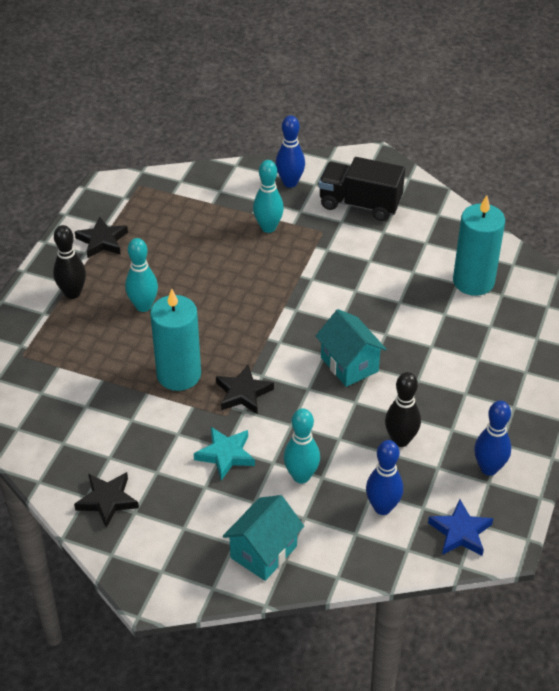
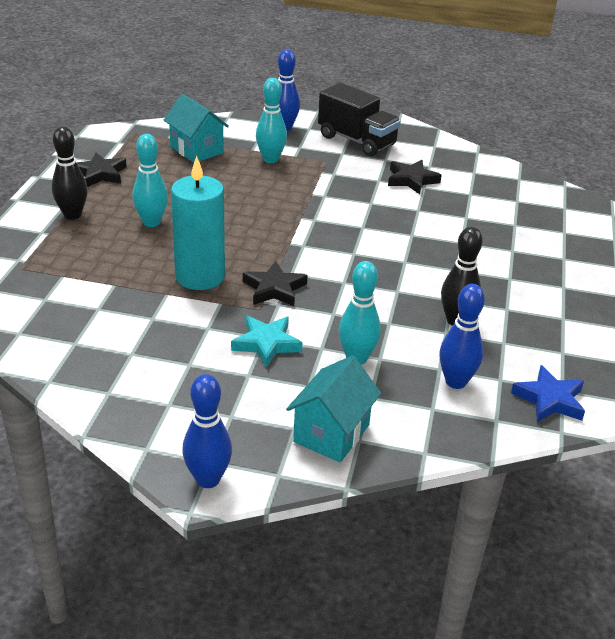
camera: 10 degrees left, 10 degrees down
(107, 501) = (134, 395): black star -> black star (411, 180)
(349, 364) = (382, 260): turquoise house -> turquoise house (196, 150)
(360, 204) = (357, 141): black truck -> black truck turned 150 degrees counterclockwise
(473, 281) = (486, 192): turquoise candle -> none
(489, 468) = (558, 340): blue bowling pin -> blue bowling pin (208, 479)

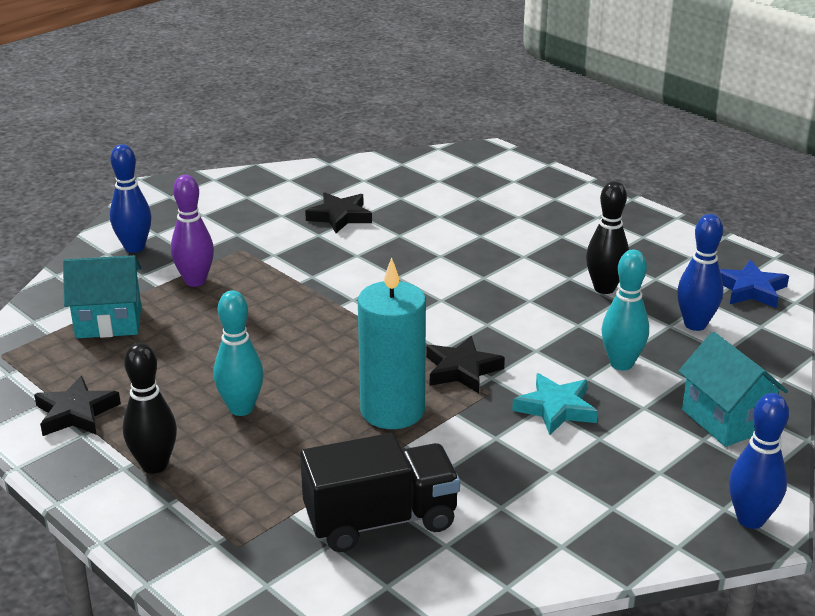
camera: 55 degrees left, 5 degrees down
(270, 159) = (195, 281): turquoise bowling pin -> purple bowling pin
(357, 141) = (222, 216): black truck -> black truck (380, 520)

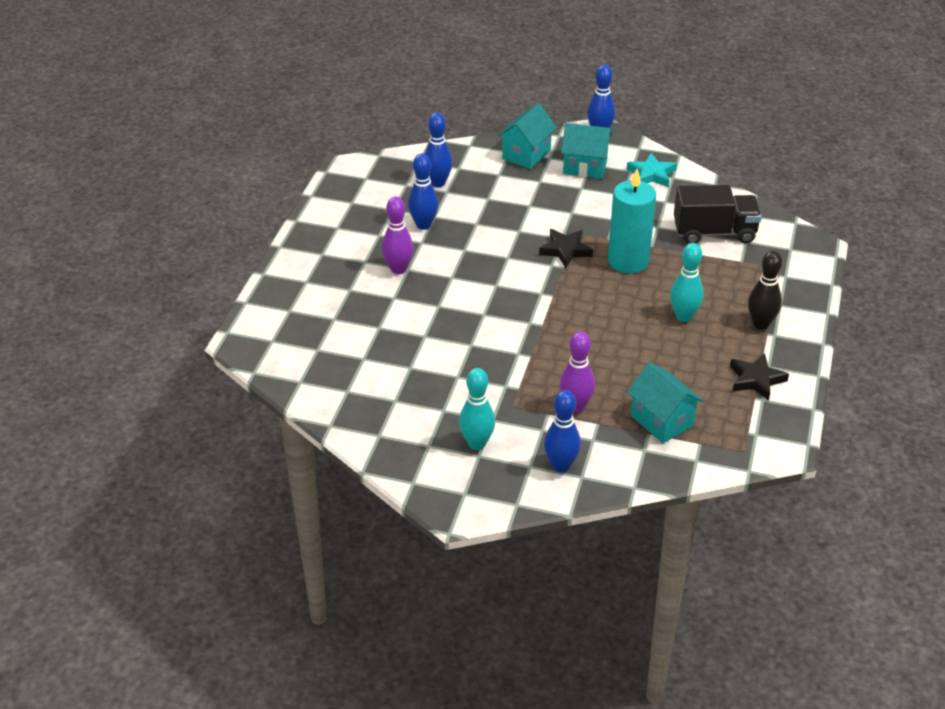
camera: 120 degrees left, 10 degrees up
(340, 216) = (421, 377): black star -> none
(380, 520) = (714, 232): black truck -> black truck turned 135 degrees clockwise
(529, 250) = (398, 269): none -> purple bowling pin
(556, 408) = (569, 207): turquoise star -> turquoise star (651, 174)
(604, 288) = (423, 225): black bowling pin -> blue bowling pin
(621, 364) = (505, 198): turquoise bowling pin -> turquoise bowling pin (477, 443)
(655, 463) = (585, 167): none -> turquoise house
(750, 290) = (377, 172): blue star -> none

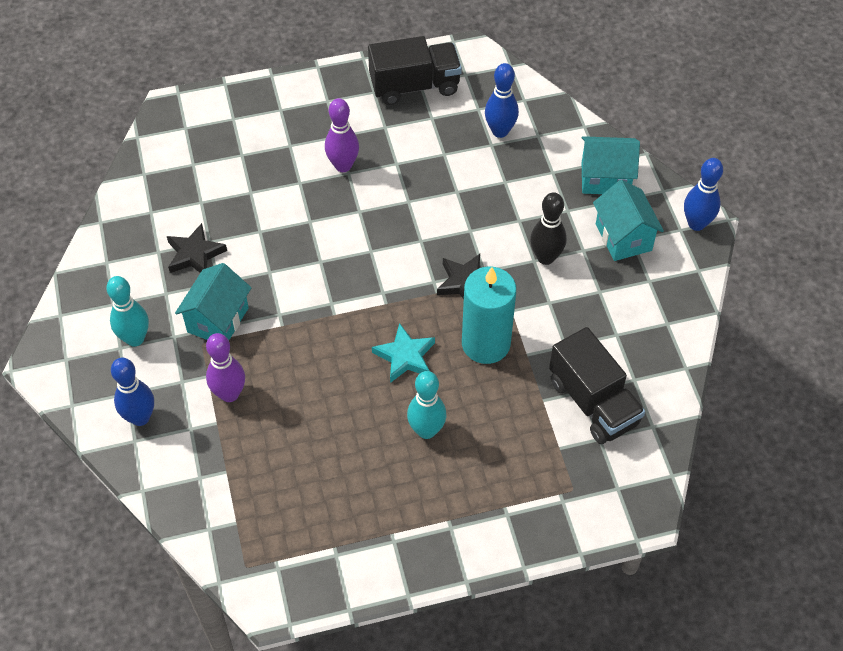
camera: 60 degrees right, 15 degrees up
(352, 206) = (414, 86): none -> black truck
(423, 225) = (424, 152): blue bowling pin -> none
(651, 174) = (657, 302): turquoise star -> turquoise star (405, 356)
(662, 421) = (250, 475): turquoise house -> turquoise house (218, 320)
(756, 379) = (364, 537): black star -> black star (195, 254)
(760, 324) = (460, 507): black bowling pin -> black bowling pin (545, 257)

